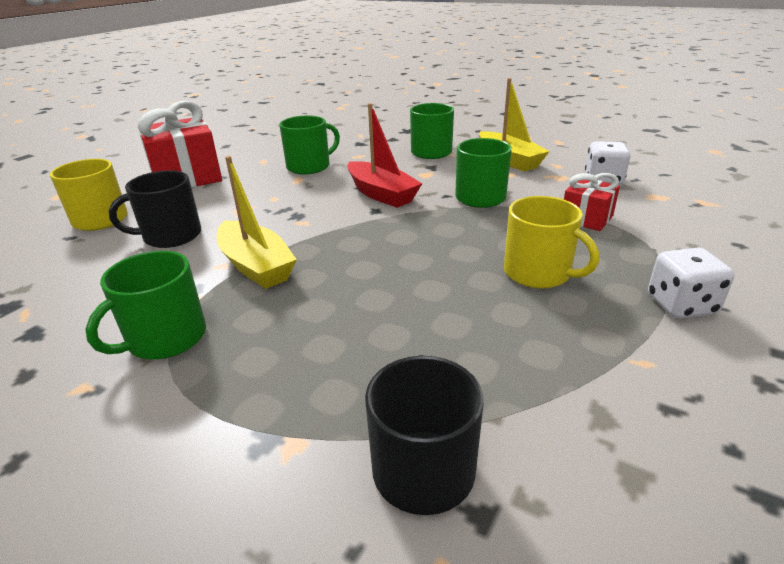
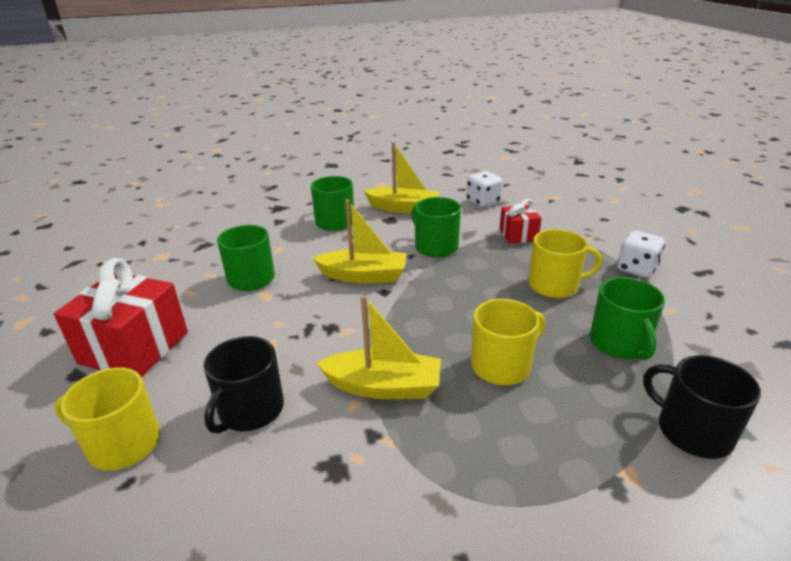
camera: 45 degrees left, 0 degrees up
(165, 338) = (432, 485): green mug -> green mug (619, 343)
(360, 302) = (502, 365): none -> yellow mug
(381, 194) = (363, 276): red boat -> yellow boat

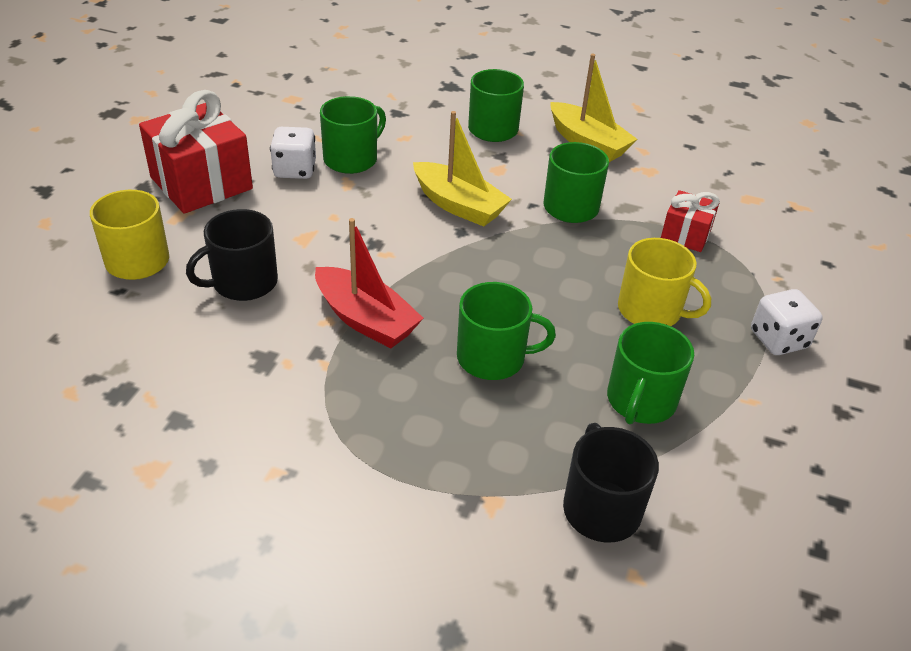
camera: 30 degrees right, 10 degrees up
(383, 386) = (366, 320): yellow boat -> red boat
(483, 202) = (695, 174): white dice -> white dice (295, 170)
(502, 365) = (493, 358): yellow mug -> green mug

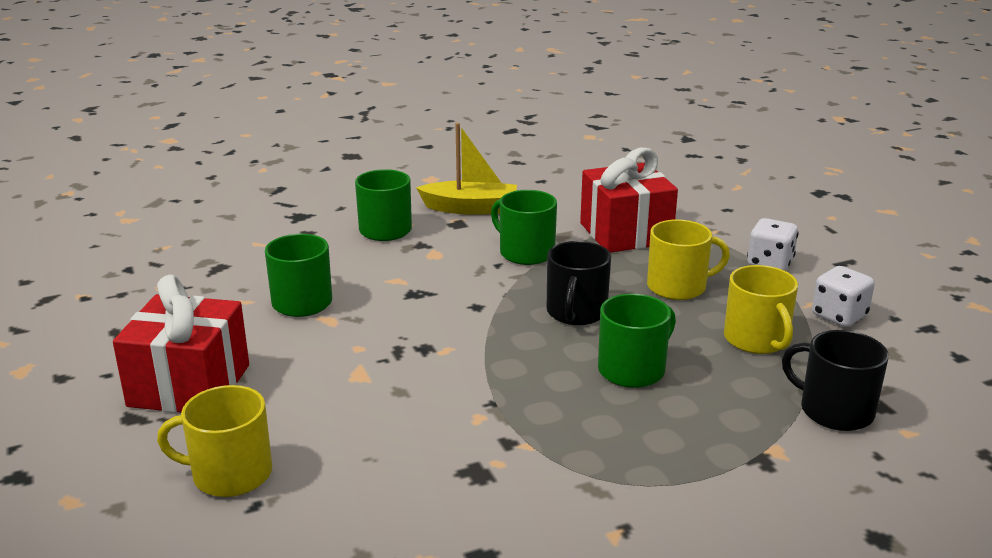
camera: 40 degrees left, 15 degrees down
(243, 282) = (363, 433): black mug -> black mug (576, 312)
(295, 170) = (264, 333): white dice -> white dice (839, 316)
(366, 320) = (506, 399): red boat -> none
(458, 205) = (445, 291): yellow boat -> none
(640, 401) = (757, 340): green mug -> yellow mug
(685, 235) = (625, 233): red gift -> red gift, size x1.85

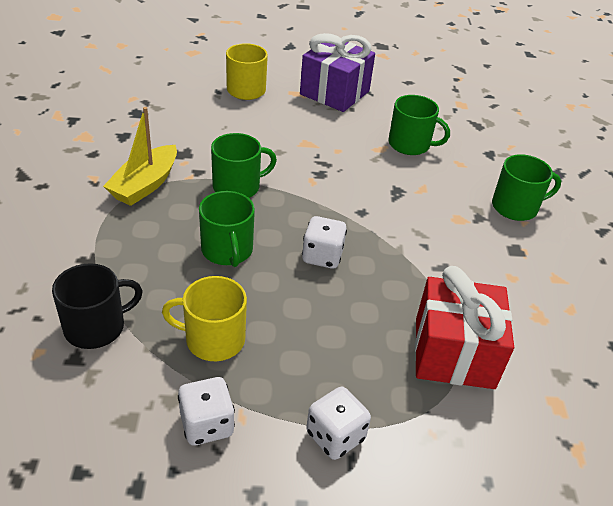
camera: 110 degrees right, 15 degrees up
(189, 385) = (335, 93): red gift -> purple gift
(470, 208) = (547, 268): yellow boat -> yellow boat (145, 185)
(525, 252) = (440, 268): green mug -> green mug (238, 186)
(576, 312) = (322, 256): black mug -> white dice
(678, 287) = (328, 336): yellow mug -> none

